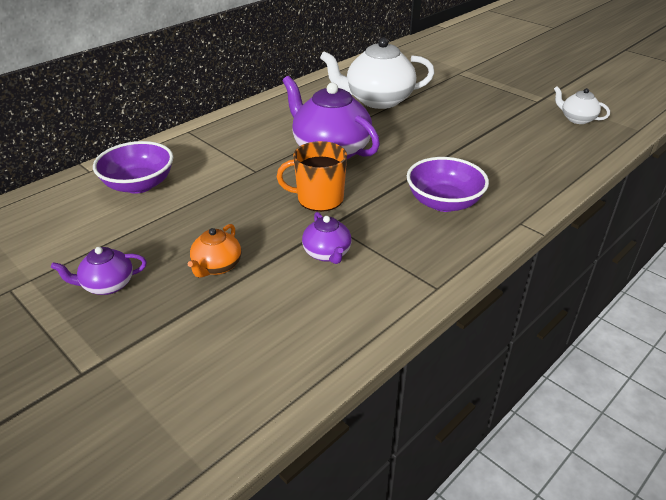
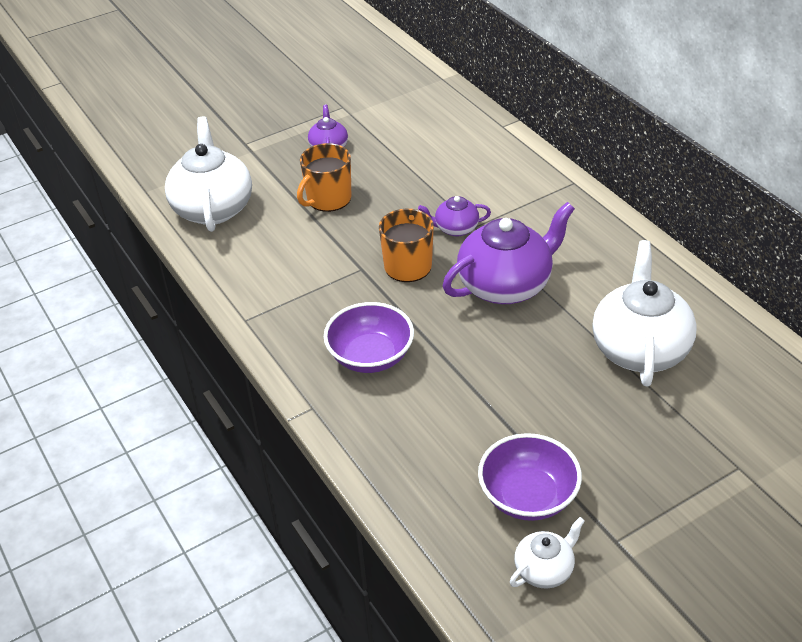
camera: 105 degrees right, 5 degrees up
(139, 185) = (469, 155): purple bowl -> purple bowl (528, 496)
(217, 266) = (328, 199): orange teapot -> orange mug
(242, 369) = (213, 208): none -> white teapot
(327, 253) = (319, 261): purple teapot -> purple teapot (455, 228)

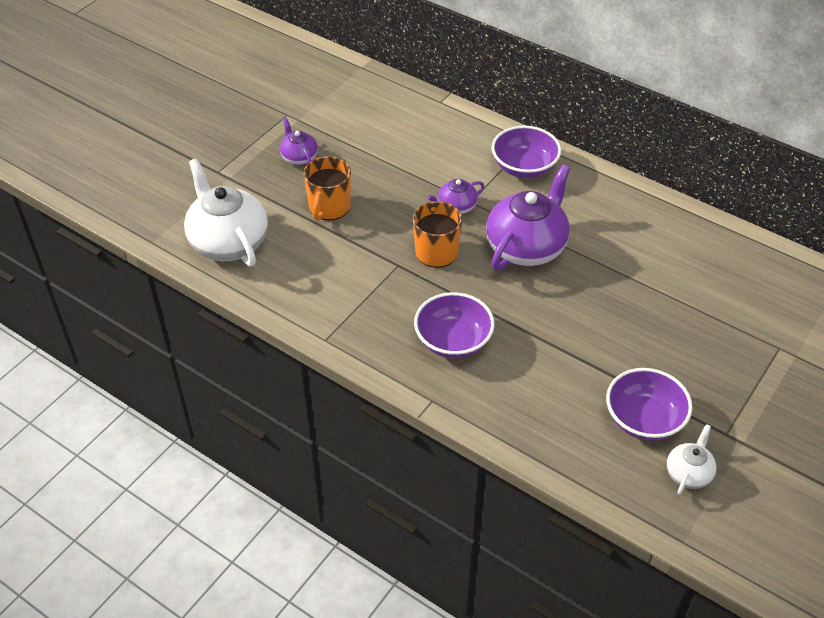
camera: 25 degrees left, 5 degrees up
(552, 207) = (524, 167): none -> purple bowl
(639, 349) = (659, 273): white teapot -> none

